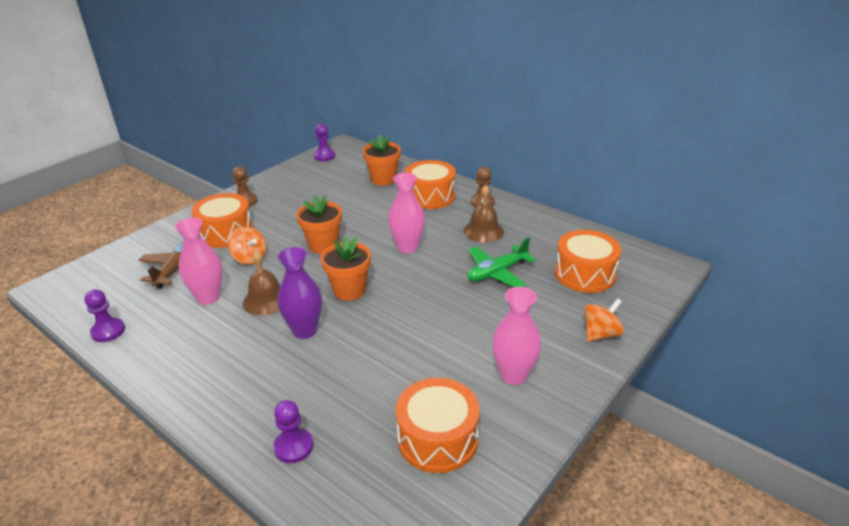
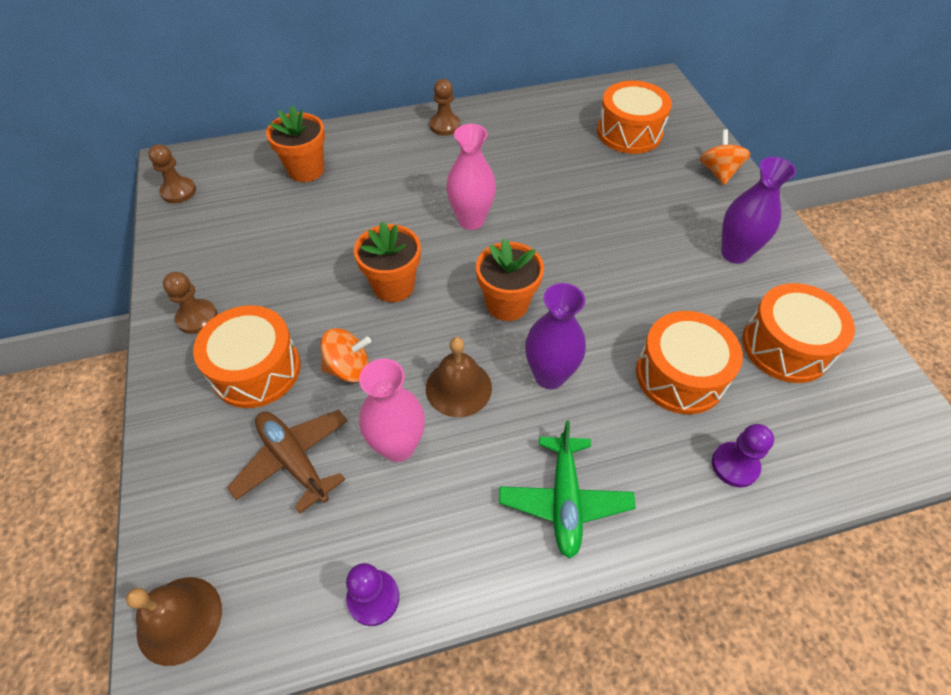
camera: 55 degrees left, 20 degrees up
(324, 156) = (178, 191): purple pawn -> brown pawn
(430, 196) = (388, 154): orange drum -> orange drum (680, 375)
(483, 231) = (498, 153): brown bell -> brown bell (179, 619)
(497, 273) = (577, 182): green plane -> green plane (564, 500)
(513, 375) = (734, 253): pink vase -> purple vase

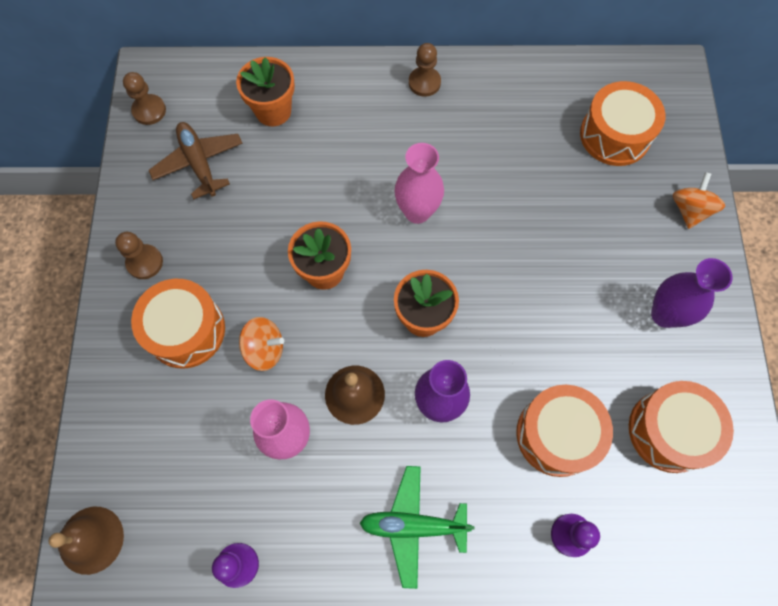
camera: 15 degrees right, 15 degrees up
(294, 460) = (201, 427): brown plane -> brown plane (199, 163)
(564, 500) = (413, 525): green plane -> green plane turned 75 degrees clockwise

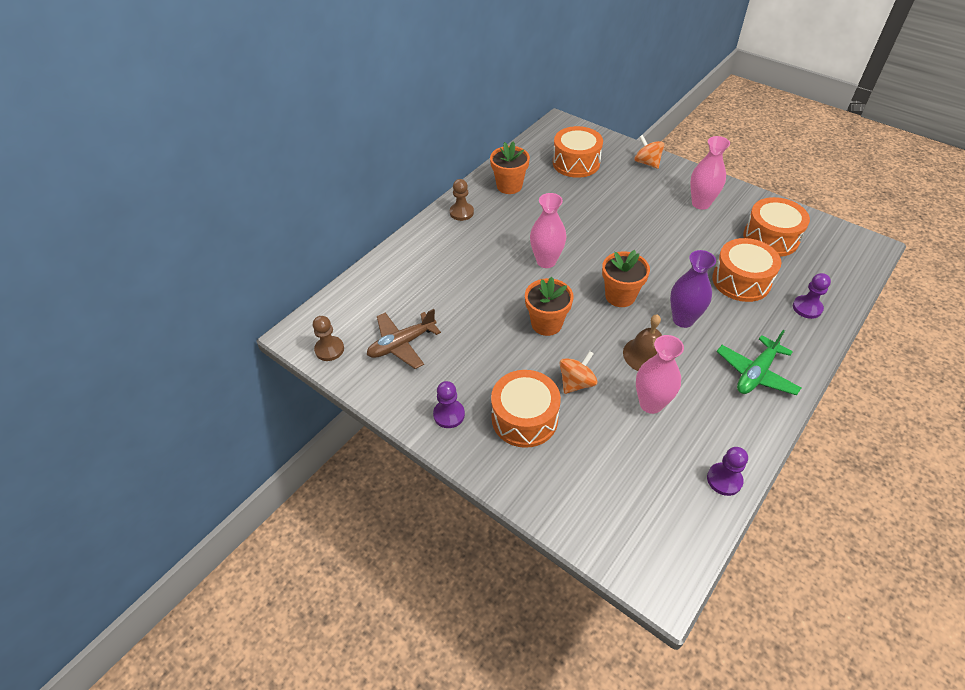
camera: 50 degrees left, 20 degrees down
(91, 540) = (645, 563): brown bell -> none
(145, 262) = (449, 415): brown pawn -> purple pawn
(199, 163) = (402, 344): brown plane -> brown plane turned 45 degrees counterclockwise
(273, 111) = (404, 287): orange flower pot -> orange flower pot (509, 186)
(664, 314) = (701, 203): purple vase -> pink vase

